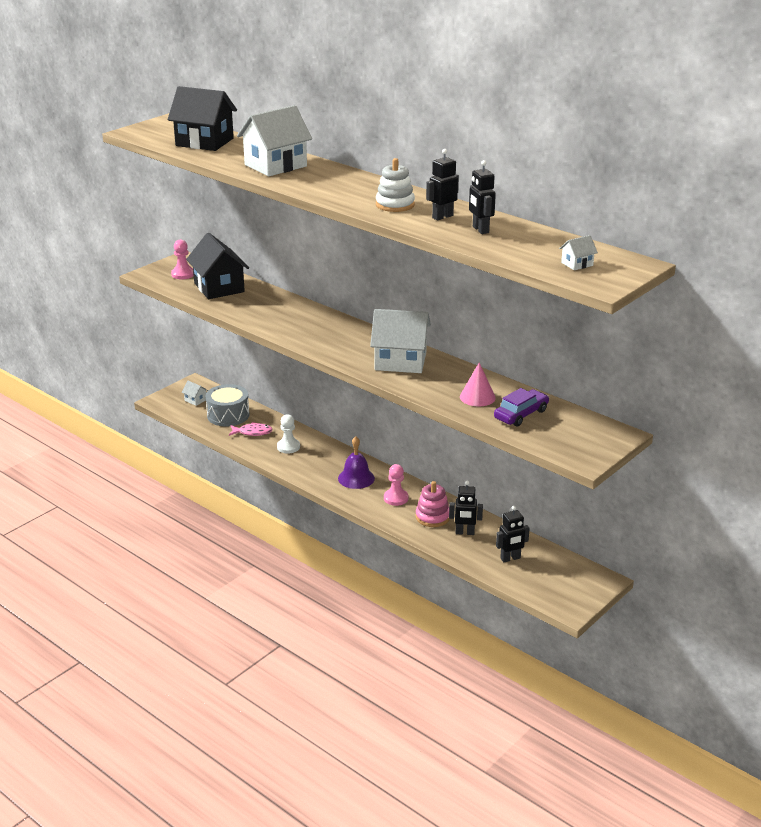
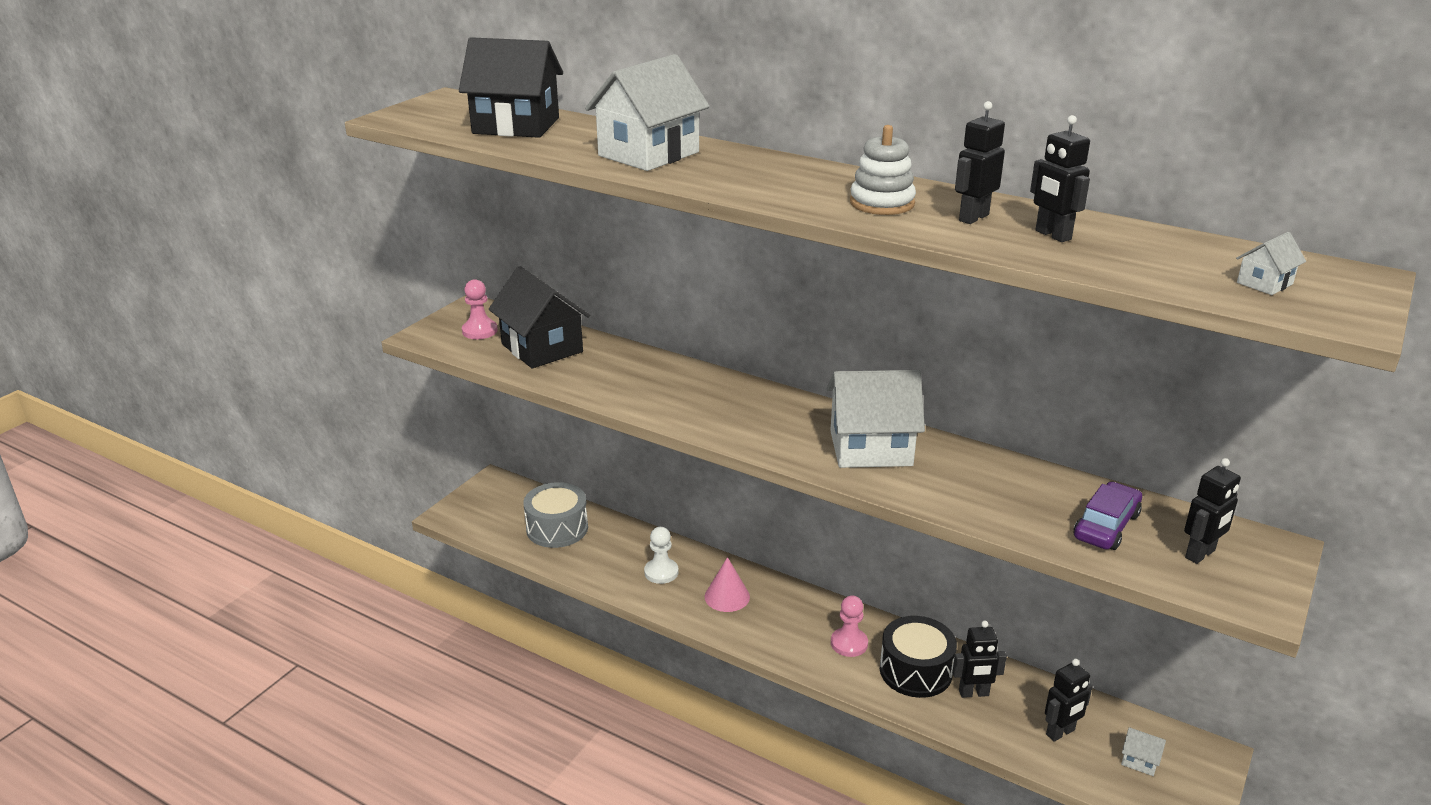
camera: 10 degrees left, 0 degrees up
(195, 400) = (502, 508): white house -> white house (1139, 760)
(253, 432) = (601, 553): pink fish -> none
(356, 478) = (778, 615): purple bell -> none
(432, 517) = (915, 671): pink stacking toy -> black drum
(477, 397) = (1021, 501): pink cone -> pink cone (727, 596)
(568, 433) = (1200, 554): none -> black robot

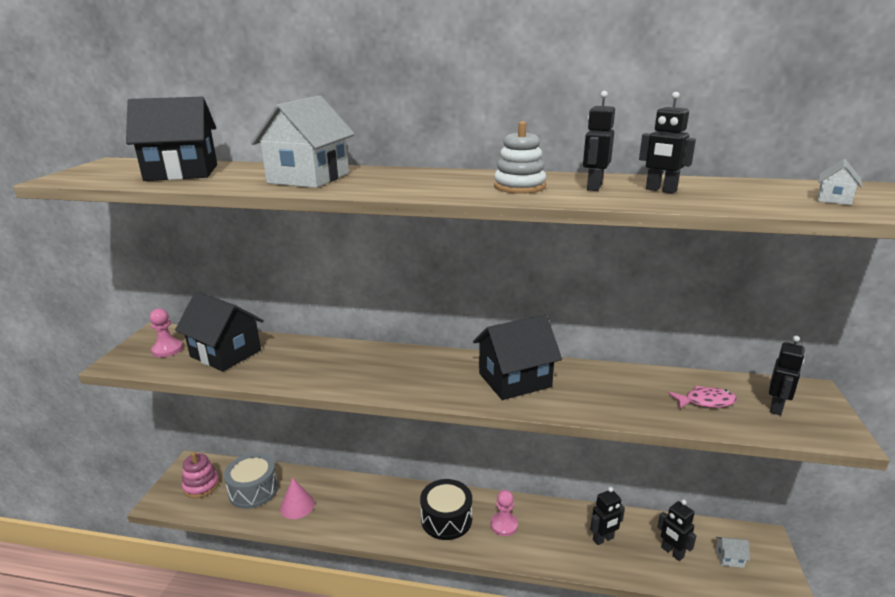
camera: 20 degrees left, 5 degrees down
(499, 509) = (201, 486): none -> pink stacking toy
(661, 572) = (347, 505): white pawn -> none
(727, 596) = (403, 512): pink cone -> pink cone (297, 506)
(870, 448) = (514, 380): white house -> black house
(915, 671) = (558, 533): black drum -> black drum (446, 519)
(1060, 733) = (672, 552): black robot -> black robot turned 105 degrees clockwise
(1106, 526) = (705, 401): purple car -> pink fish

